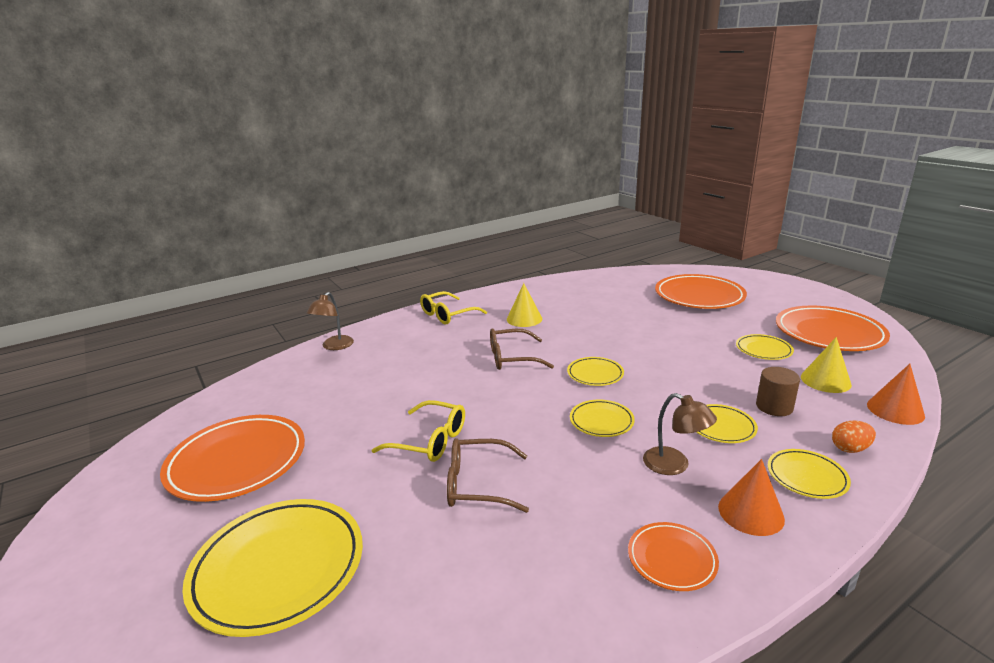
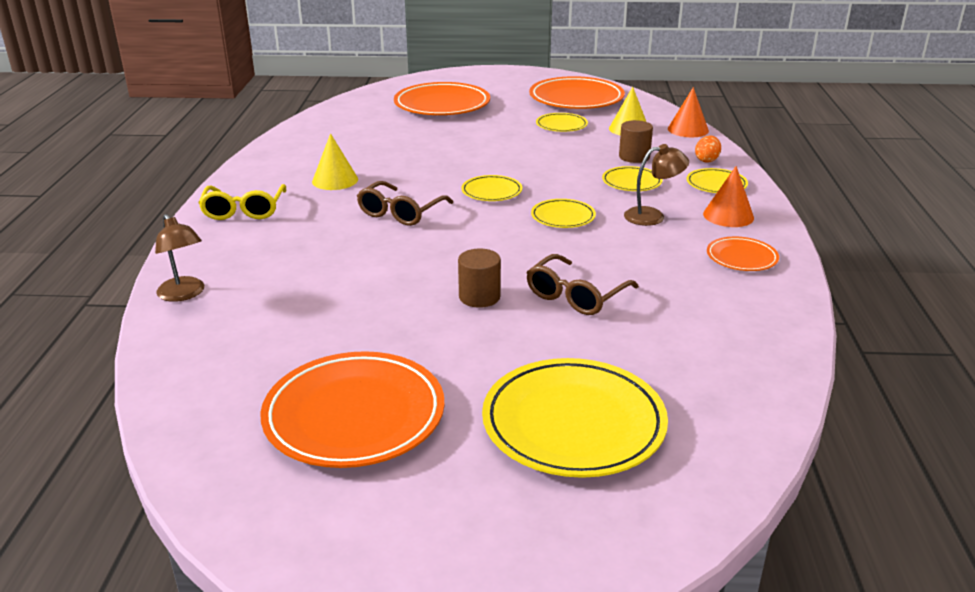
camera: 55 degrees left, 5 degrees up
(429, 441) = (479, 297): yellow glasses -> brown cylinder

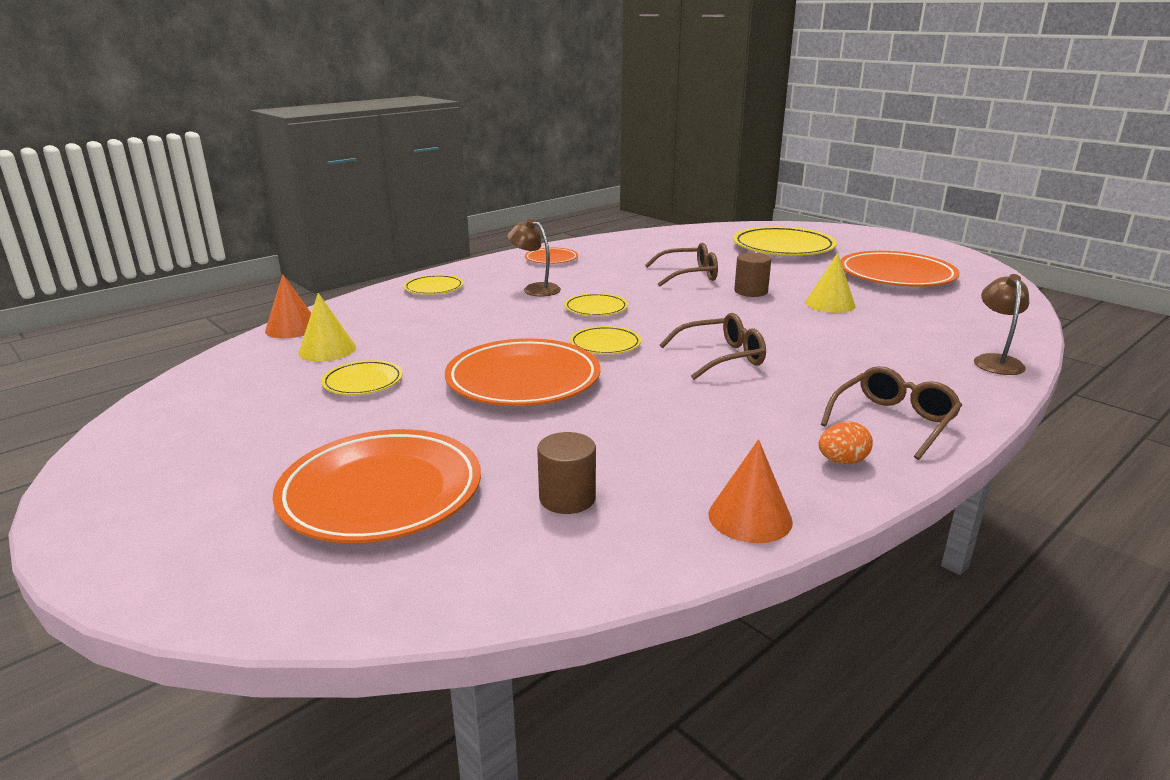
camera: 135 degrees left, 5 degrees down
(244, 210) = (893, 422): yellow glasses -> brown glasses
(335, 180) = (742, 418): yellow cone -> yellow cone (830, 304)
(576, 99) = (228, 412): orange plate -> orange plate (523, 380)
(631, 182) = (481, 310): yellow plate -> none
(634, 157) = (415, 325): brown cylinder -> brown cylinder (567, 498)
(706, 160) = (378, 302): orange egg -> orange egg (842, 461)
(728, 215) = (491, 274): orange cone -> orange cone (750, 517)

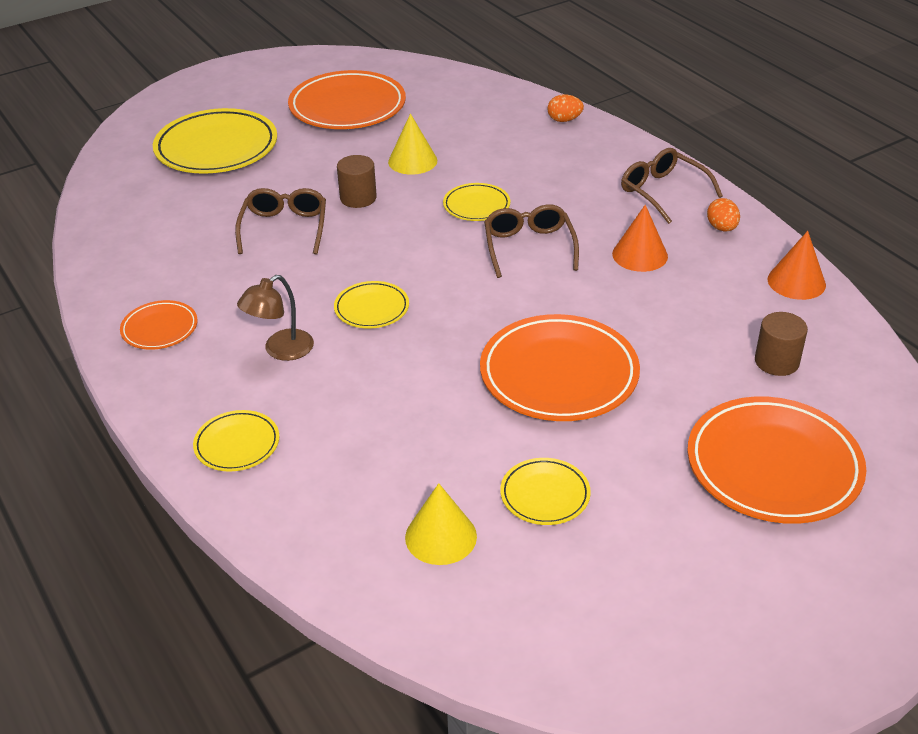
camera: 80 degrees left, 15 degrees up
(292, 328) = (350, 583): orange cone -> orange cone (640, 255)
(605, 344) = (480, 312): yellow plate -> yellow plate (476, 206)
(995, 361) = (564, 120): brown lamp -> orange egg

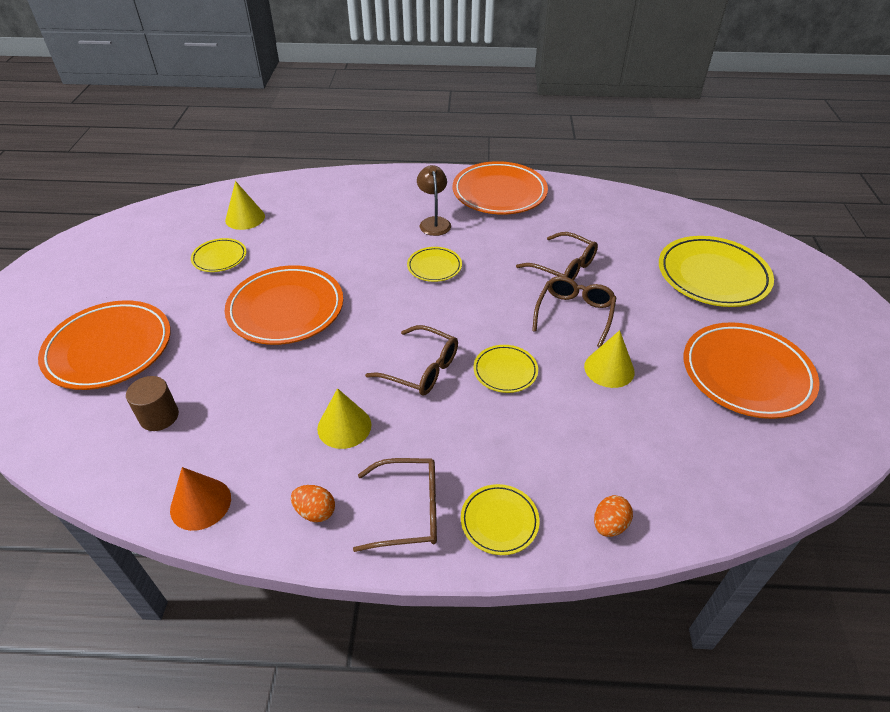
camera: 125 degrees right, 5 degrees up
(160, 328) = (499, 193): orange plate -> orange plate, size x1.97
(237, 444) = (378, 188): yellow plate -> yellow plate (499, 521)
(358, 198) = (574, 314): brown cylinder -> brown glasses
(640, 255) = (344, 426): orange cone -> yellow cone

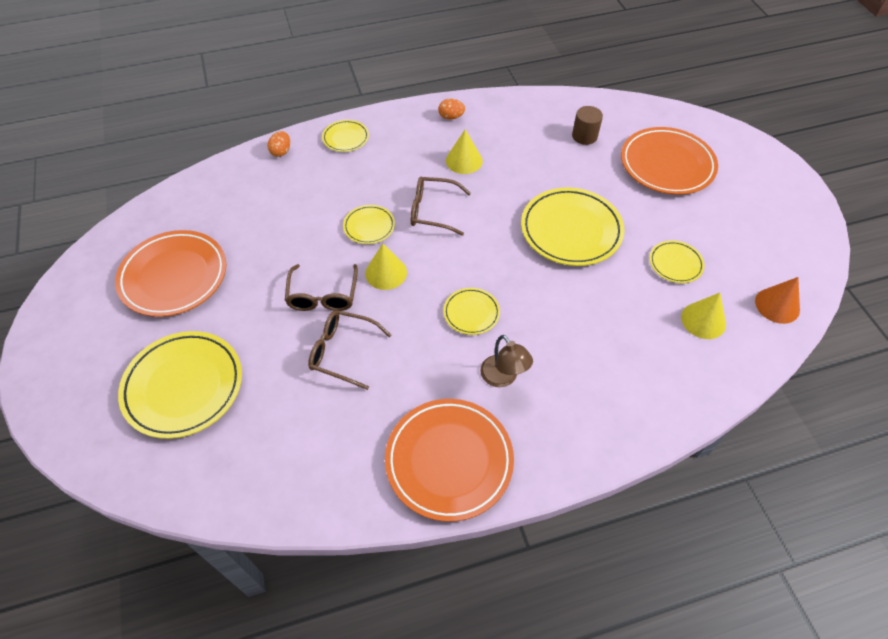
camera: 160 degrees right, 10 degrees up
(200, 503) = (516, 105): orange cone -> orange cone (777, 305)
(286, 309) = (571, 230): orange plate -> yellow plate
(407, 510) = (400, 130): brown glasses -> none
(609, 369) = (287, 250): yellow cone -> yellow cone (386, 273)

